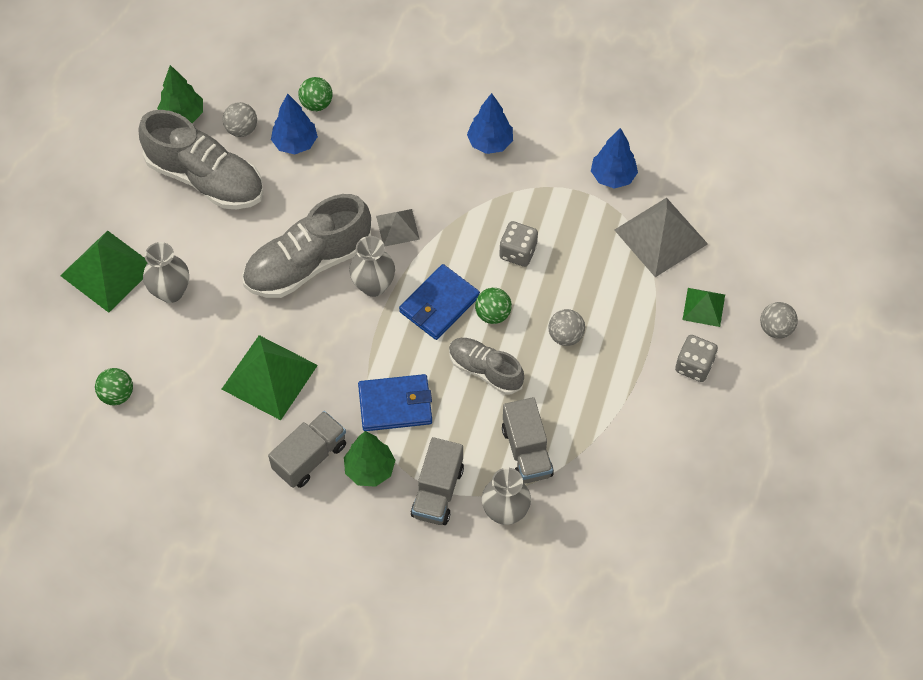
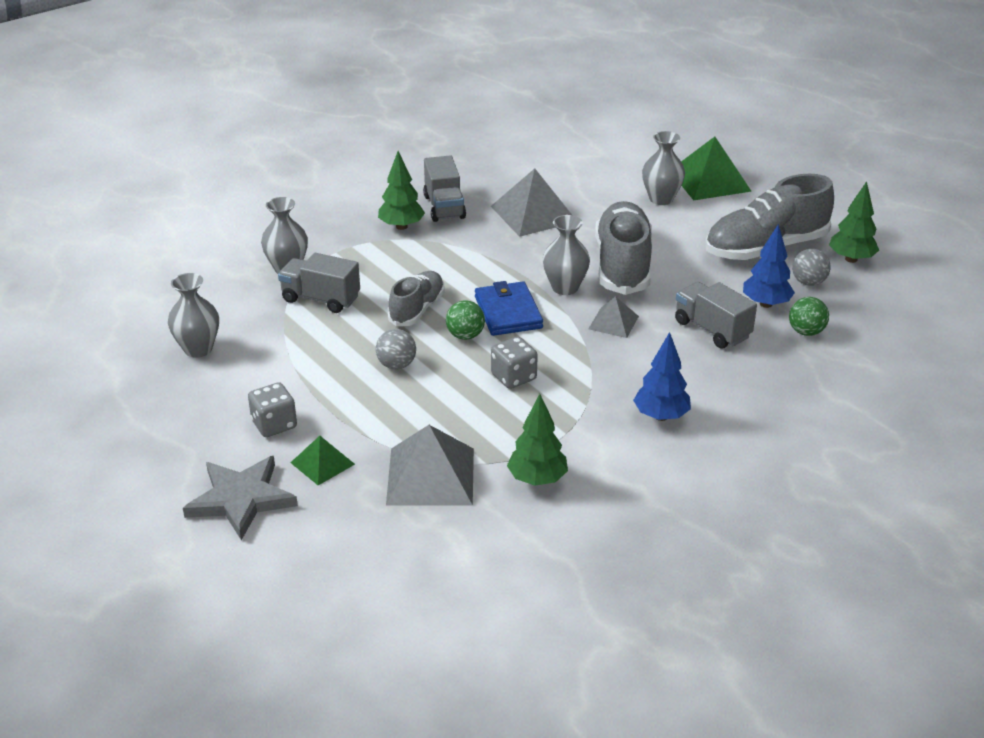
camera: 125 degrees right, 25 degrees down
(117, 394) = (591, 154): green ball -> none
(269, 377) = (533, 214): green pyramid -> grey pyramid
(395, 405) = (440, 256): blue wallet -> none
(437, 492) = (344, 247): grey truck -> grey truck (712, 329)
(485, 370) = (417, 309): grey shoe -> grey shoe turned 45 degrees counterclockwise
(613, 177) = (537, 479): blue tree -> green tree
(660, 489) = (198, 349): none -> grey vase
(775, 328) = (241, 499): grey ball -> grey star

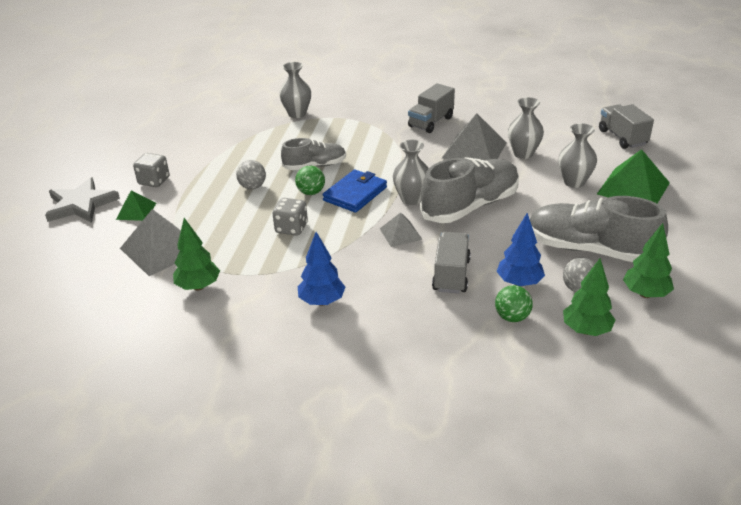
camera: 50 degrees right, 0 degrees up
(198, 349) = (193, 129): grey vase -> grey vase (523, 153)
(321, 299) = (283, 136): grey truck -> grey truck (622, 138)
(401, 226) = (389, 121): green tree -> green tree (586, 330)

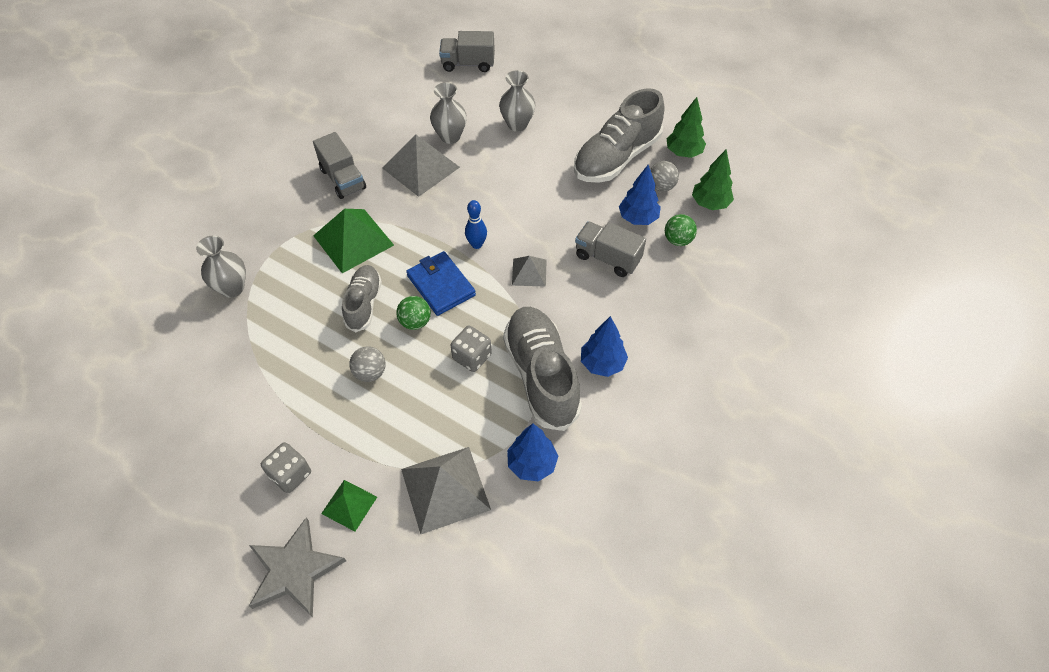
camera: 70 degrees left, 20 degrees up
(198, 286) = (532, 464): green tree -> blue tree
(411, 199) = (476, 244): grey vase -> blue bowling pin
(470, 206) = (514, 207): grey shoe -> grey shoe (541, 375)
(633, 188) = (548, 94): green pyramid -> green pyramid (353, 240)

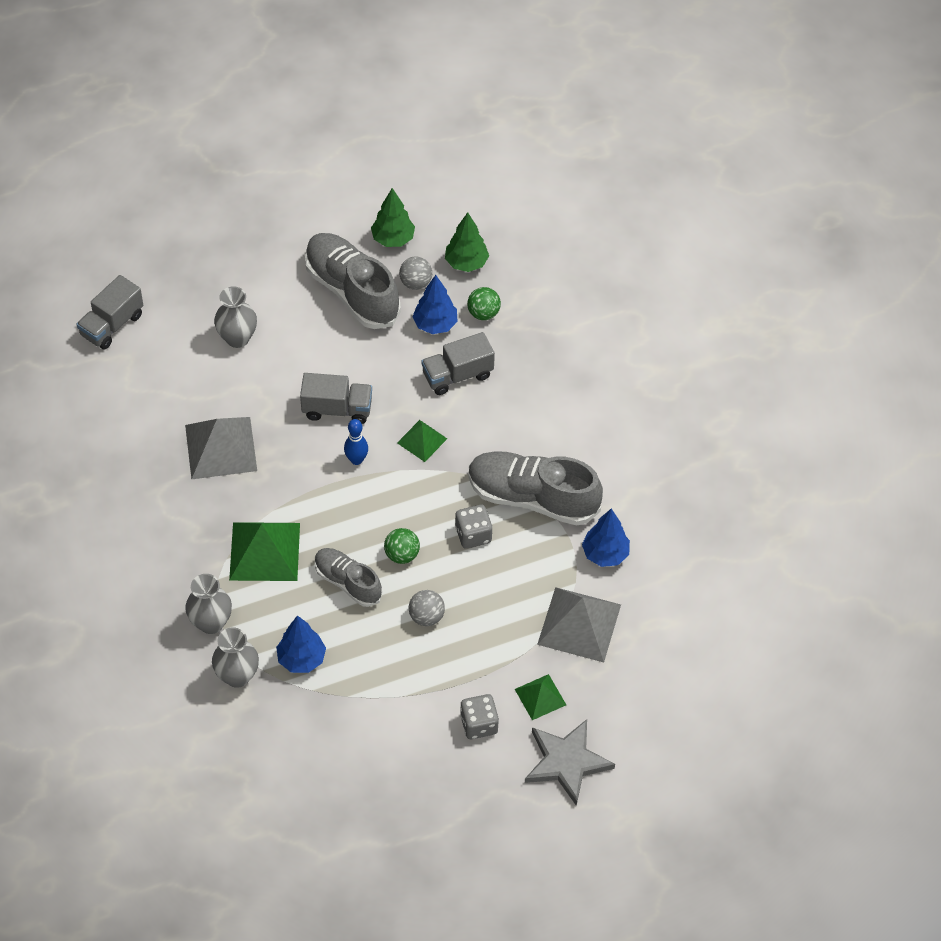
camera: 55 degrees left, 0 degrees up
(343, 179) = (177, 518): grey truck -> grey truck (337, 409)
(441, 285) = (378, 513): blue wallet -> none
(450, 136) = (202, 400): grey vase -> grey vase (211, 623)
(529, 272) = (422, 440): grey pyramid -> green pyramid
(602, 363) = (556, 449): blue tree -> blue tree (301, 659)
(616, 158) = (352, 291): grey shoe -> grey shoe turned 150 degrees clockwise

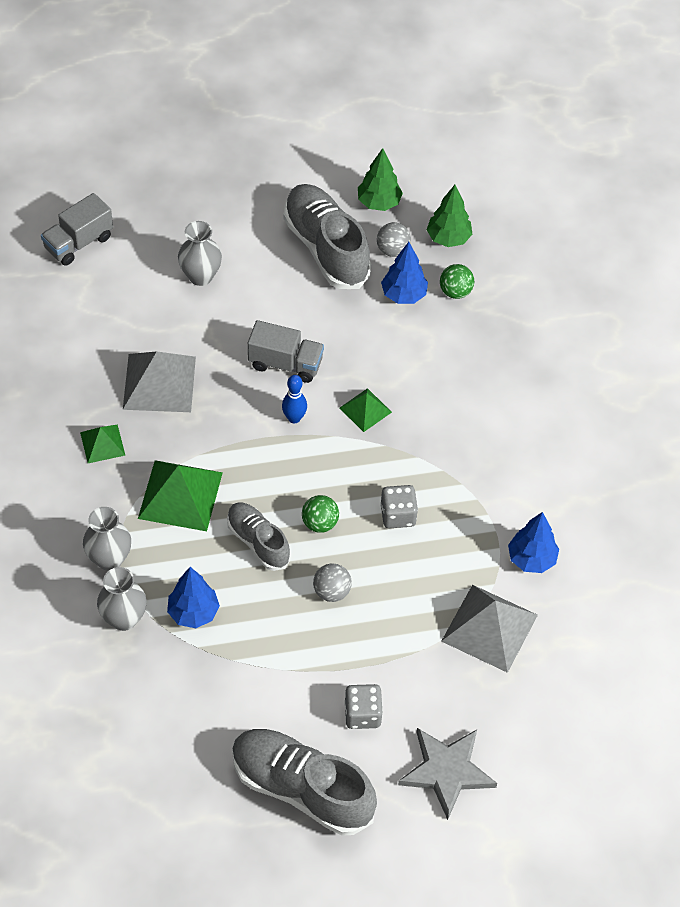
camera: 10 degrees right, 0 degrees up
(457, 375) = (416, 349): grey truck -> none
(532, 498) = (467, 488): grey shoe -> grey shoe (301, 788)
(540, 697) = (433, 697): green pyramid -> green pyramid (102, 443)

